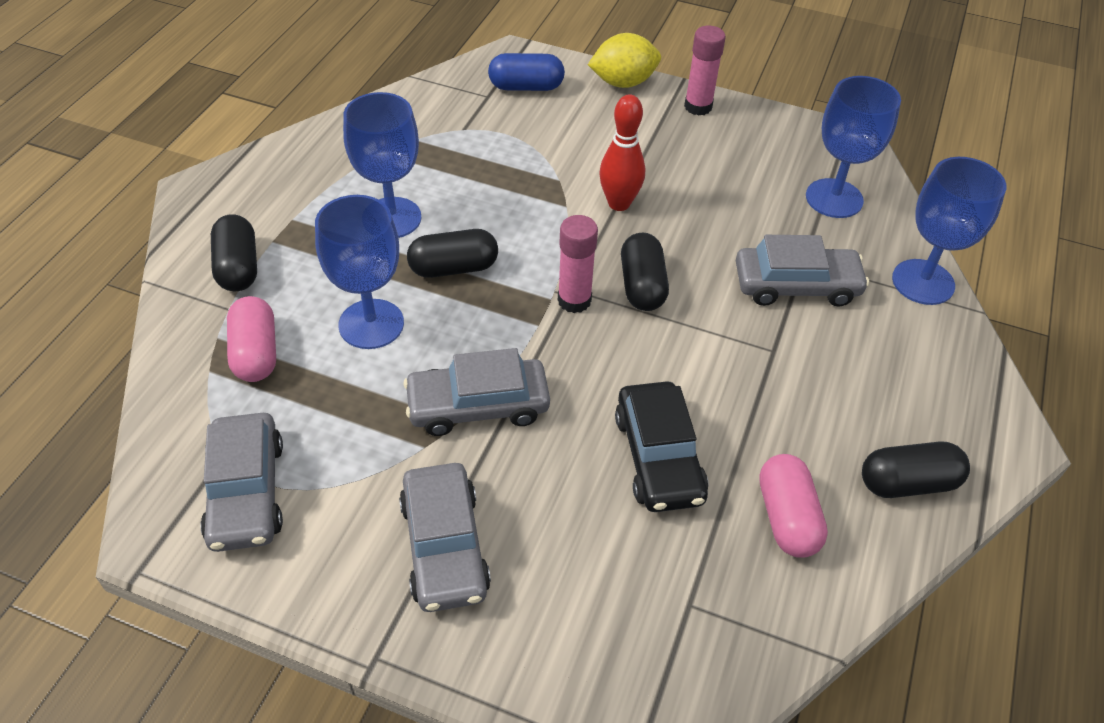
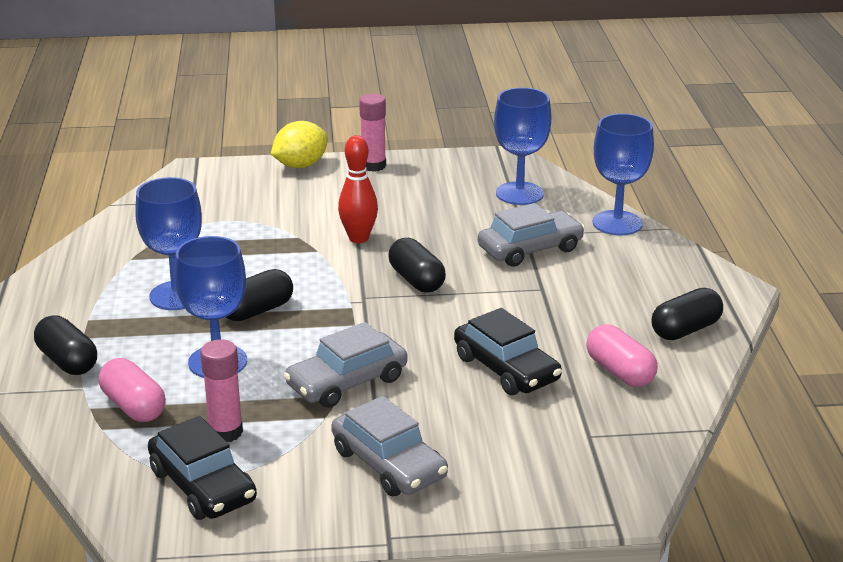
camera: 25 degrees left, 20 degrees down
(246, 492) = (202, 486): grey car -> black car
(526, 87) = (220, 187): blue capsule -> none
(574, 300) = (371, 303): pink glue stick -> pink glue stick (225, 432)

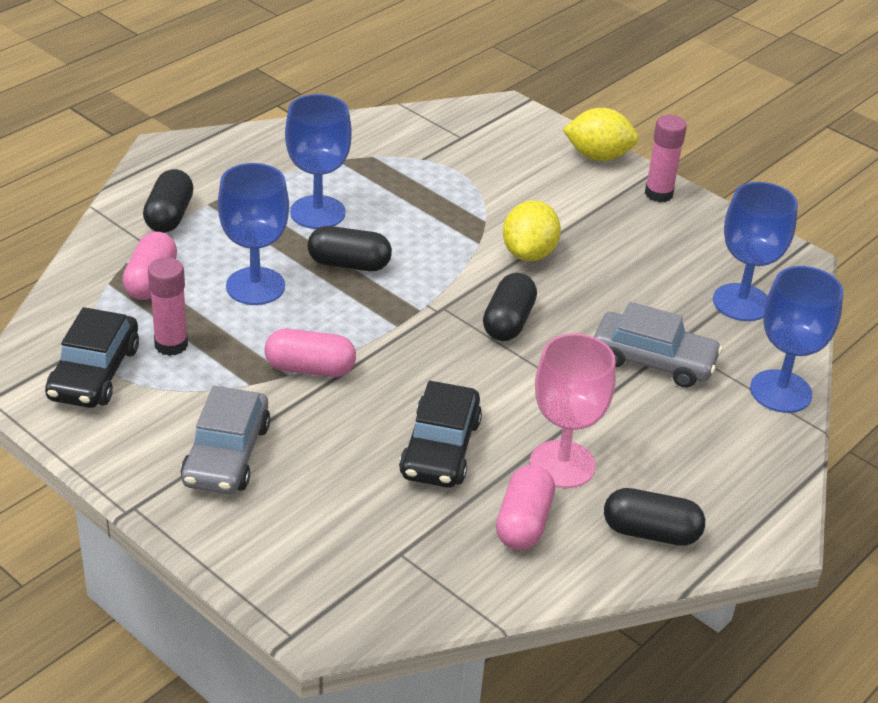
camera: 45 degrees right, 10 degrees up
(347, 382) = (310, 368): grey car -> pink capsule
(358, 238) = (529, 253): red bowling pin -> yellow lemon
(583, 330) = (562, 464): none -> pink goblet

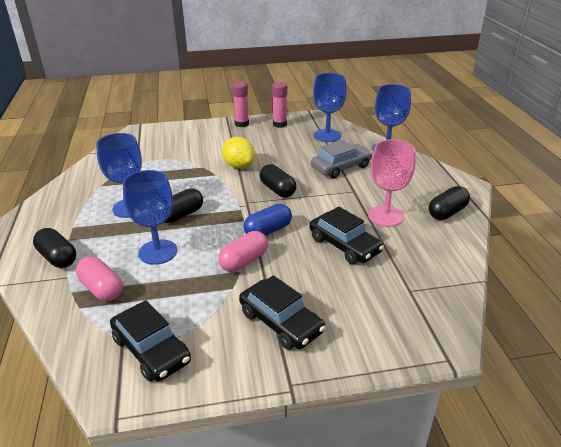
camera: 50 degrees left, 5 degrees down
(171, 345) = (166, 304): pink glue stick -> pink glue stick (280, 124)
(226, 454) = (281, 322): grey car -> black car
(397, 359) = (268, 231): none -> blue capsule
(523, 523) = (416, 243): pink capsule -> none
(598, 156) = (200, 125): yellow lemon -> none

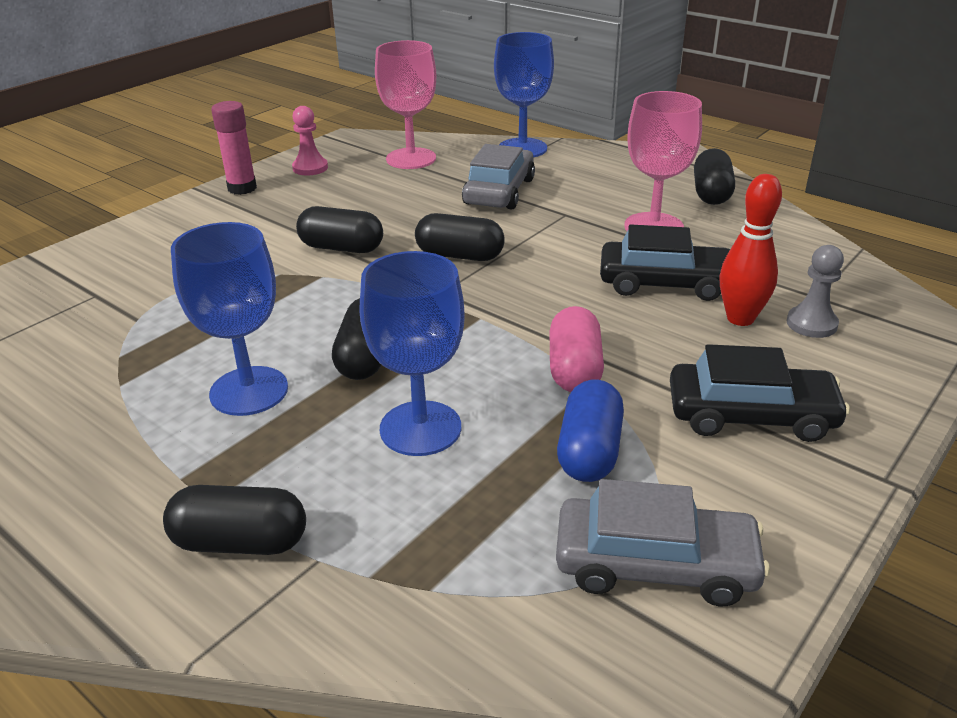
camera: 40 degrees left, 0 degrees up
(102, 289) = (419, 536): pink capsule -> none
(151, 350) = (655, 564): black car -> grey car
(239, 166) = (341, 248): yellow lemon -> black capsule
(268, 231) = (539, 314): blue capsule -> blue capsule (589, 451)
(280, 124) = (310, 168): pink glue stick -> pink pawn
(327, 135) = (411, 159): blue goblet -> pink goblet
(351, 279) = (740, 318): none -> red bowling pin
(382, 301) = (811, 324): none -> grey pawn

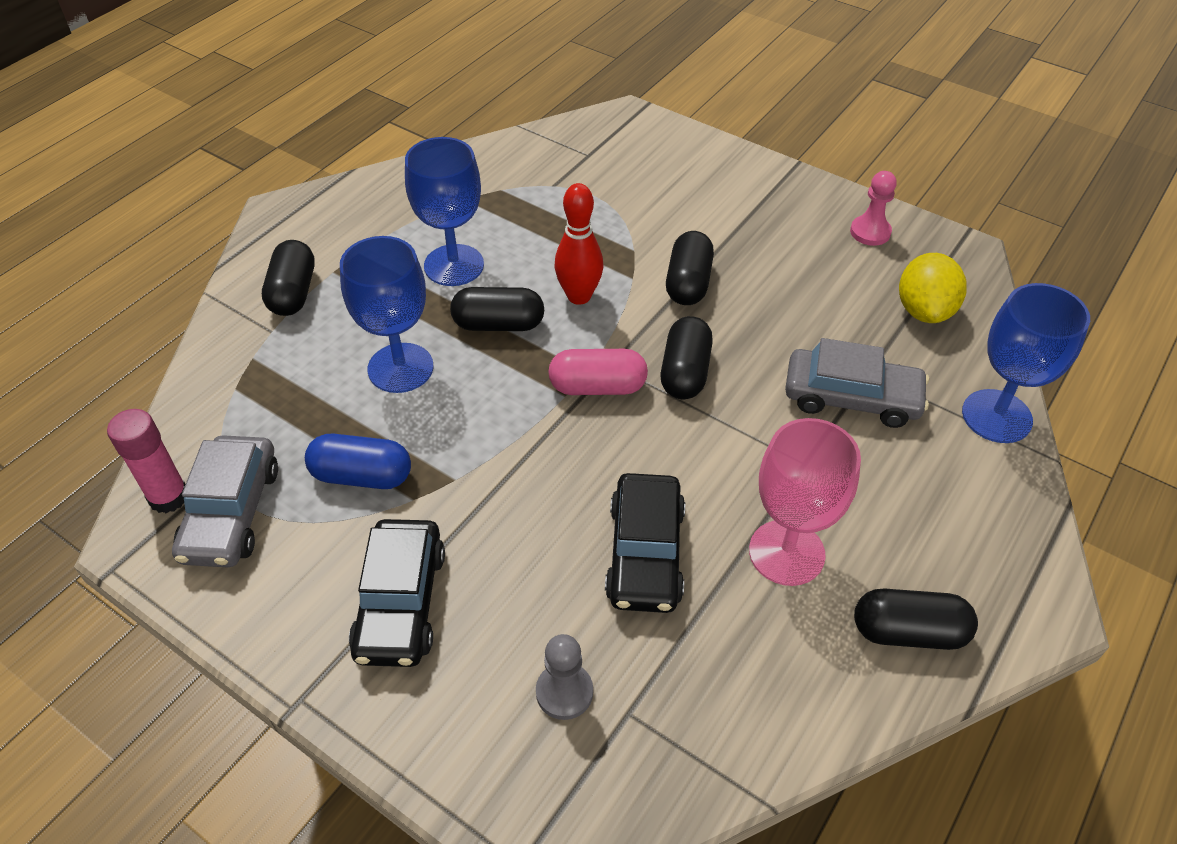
camera: 85 degrees right, 15 degrees up
(242, 188) = (805, 193): pink glue stick -> pink glue stick (169, 497)
(411, 159) = (924, 310): pink goblet -> yellow lemon
(574, 369) = (478, 467): pink capsule -> pink capsule (597, 387)
(740, 318) = (573, 619): red bowling pin -> red bowling pin (579, 296)

